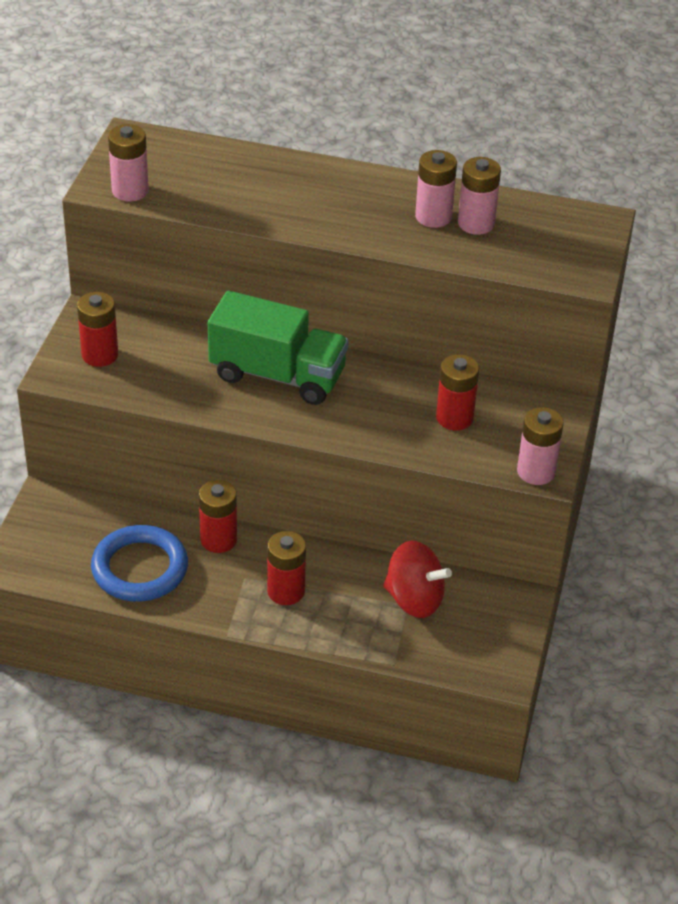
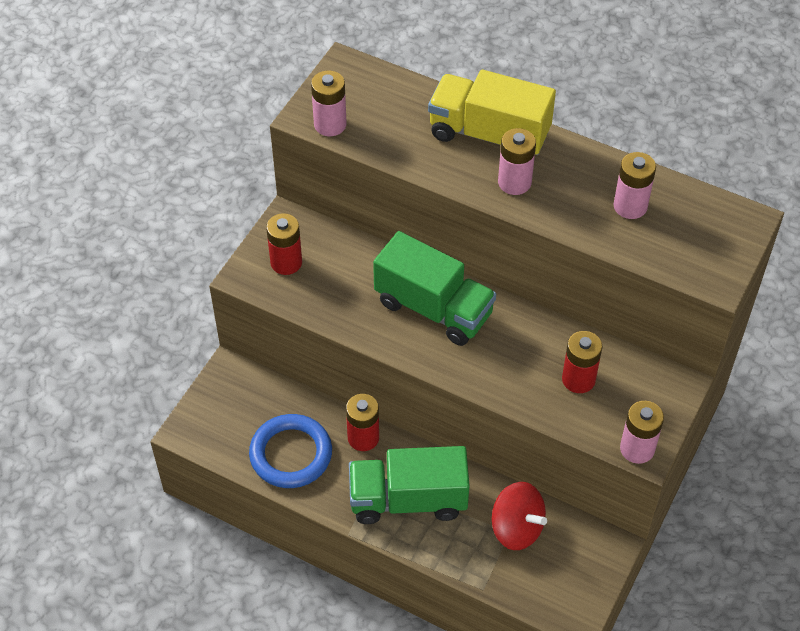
camera: 15 degrees right, 10 degrees up
(286, 591) = (408, 499): red battery -> green truck
(307, 179) = (489, 134): none -> yellow truck
(433, 217) = (593, 193): pink battery -> pink battery (514, 182)

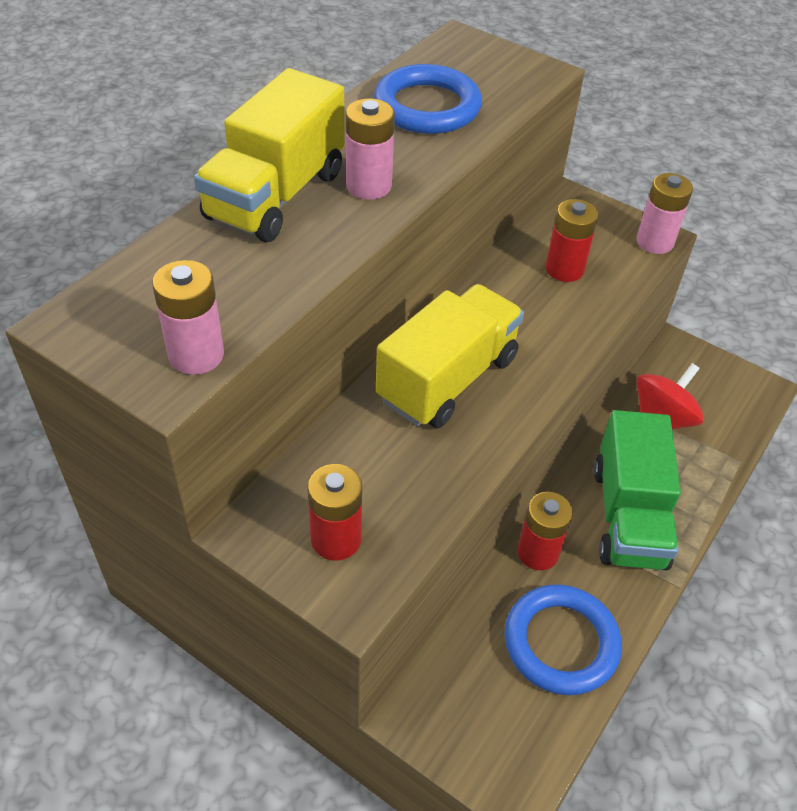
camera: 85 degrees left, 5 degrees down
(433, 308) = (447, 379): green truck -> yellow truck
(630, 206) = (427, 107): pink battery -> blue ring

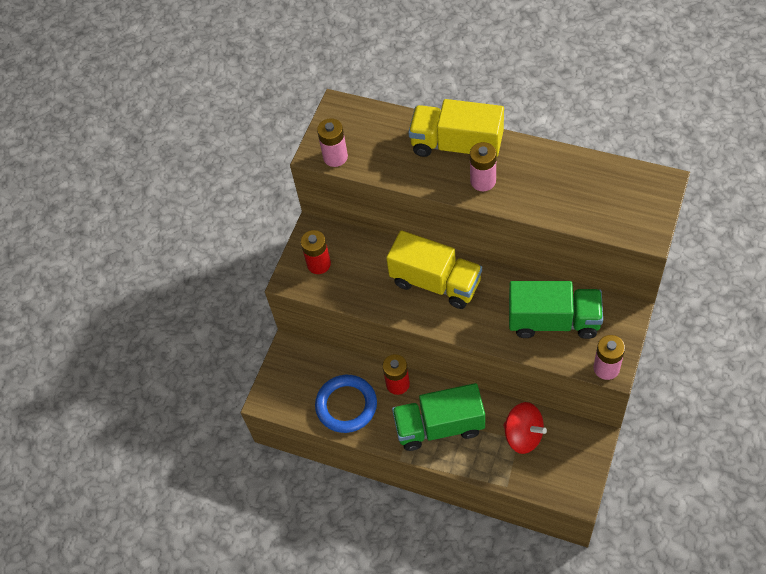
camera: 85 degrees right, 10 degrees up
(427, 107) = (573, 186): blue ring -> none
(564, 269) = (553, 321): red battery -> green truck

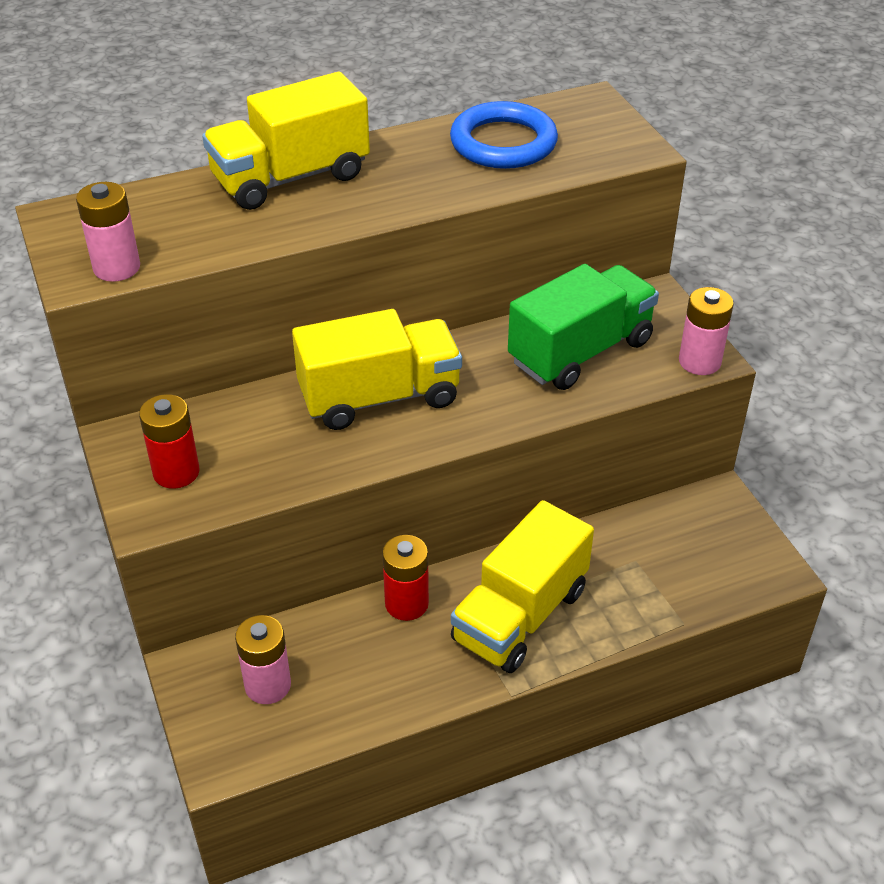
camera: 50 degrees left, 15 degrees down
(346, 405) = (359, 681): blue ring -> blue ring (503, 143)
(439, 426) = (520, 615): green truck -> yellow truck
(483, 181) = (371, 195): pink battery -> pink battery (268, 685)
(523, 435) = (636, 552): red spinning top -> none

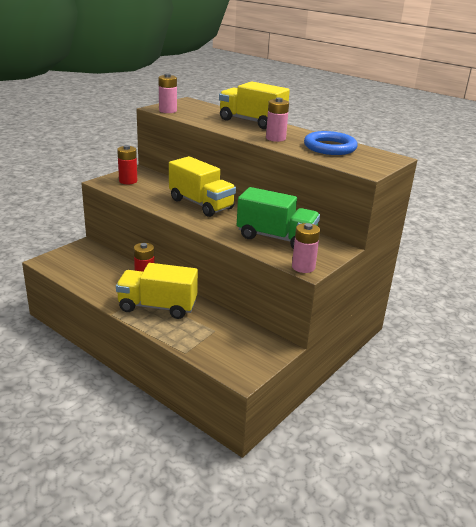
camera: 60 degrees right, 15 degrees down
(268, 685) = (85, 261): pink battery -> pink battery (275, 138)

